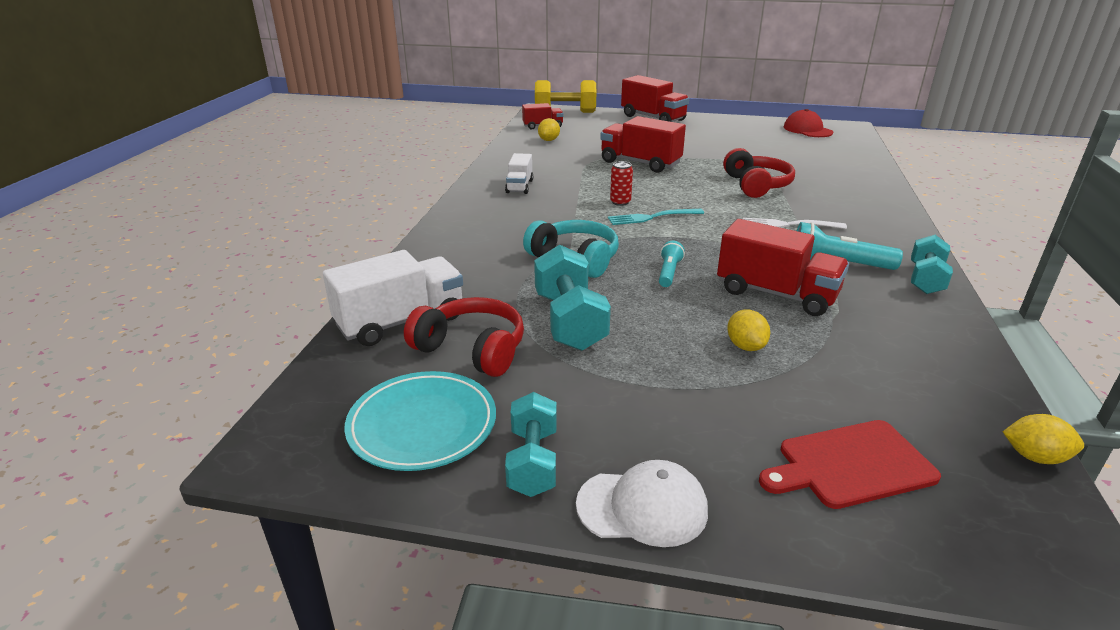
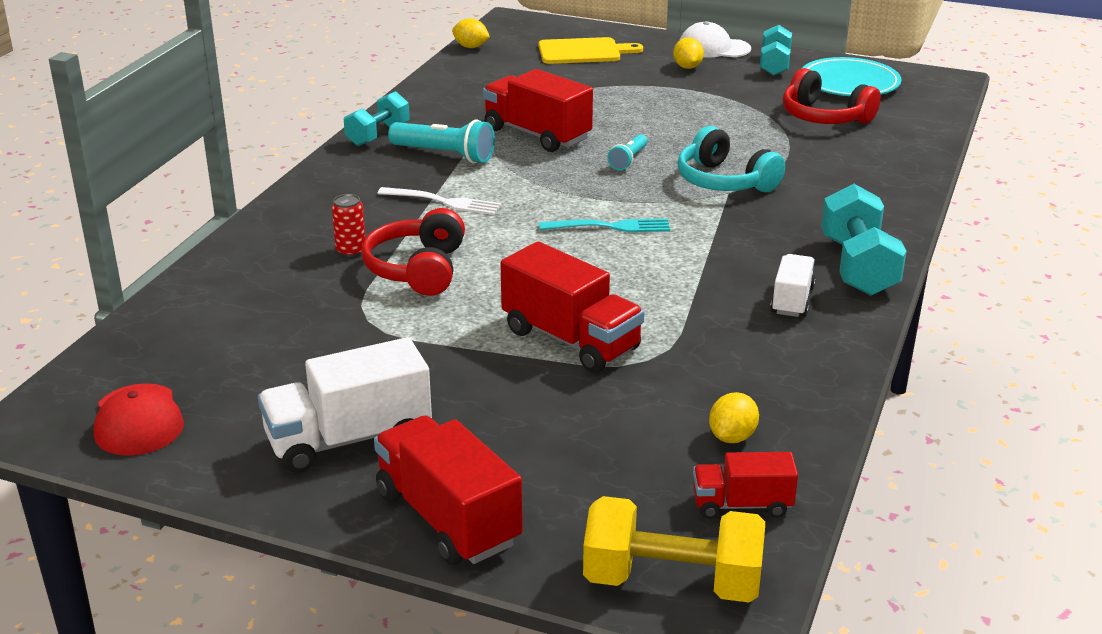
camera: 170 degrees left, 0 degrees up
(401, 322) = (894, 139): white truck -> white truck (349, 439)
(570, 321) = (740, 129): turquoise dumbbell -> turquoise dumbbell (858, 267)
(620, 202) = (642, 255): red can -> red can (351, 251)
(745, 346) = (599, 103): yellow lemon -> yellow lemon (687, 67)
(850, 465) = (583, 52): red cutting board -> yellow cutting board

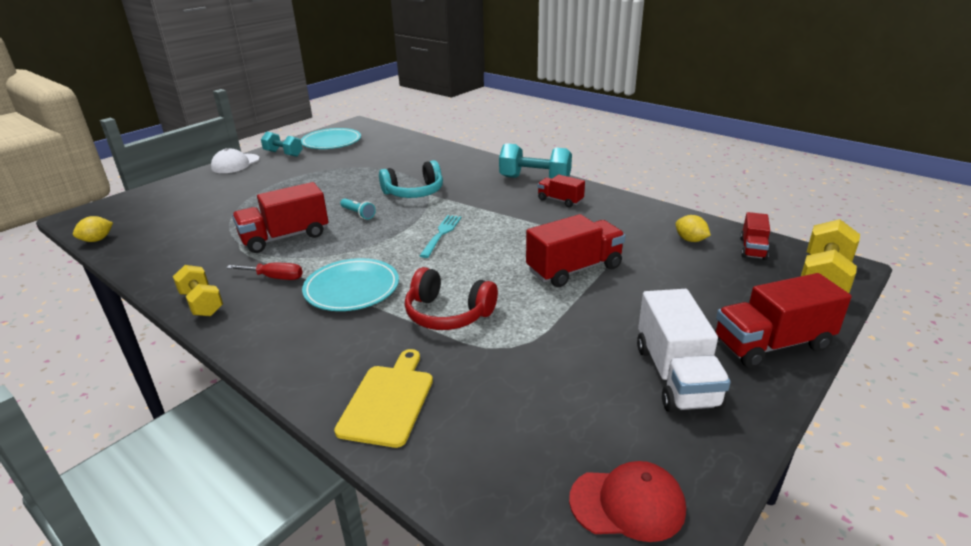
camera: 70 degrees left, 0 degrees up
(351, 251) = (395, 342): red can -> none
(378, 135) = (202, 303): turquoise dumbbell -> yellow dumbbell
(443, 202) = (352, 289): white fork -> turquoise plate
(444, 155) = (275, 277): turquoise flashlight -> red screwdriver
(583, 52) = (177, 201): yellow cutting board -> yellow cutting board (388, 401)
(687, 67) = (251, 175): yellow lemon -> none
(792, 300) = (560, 200): white truck -> red truck
(824, 117) = (364, 155): red headphones -> none

